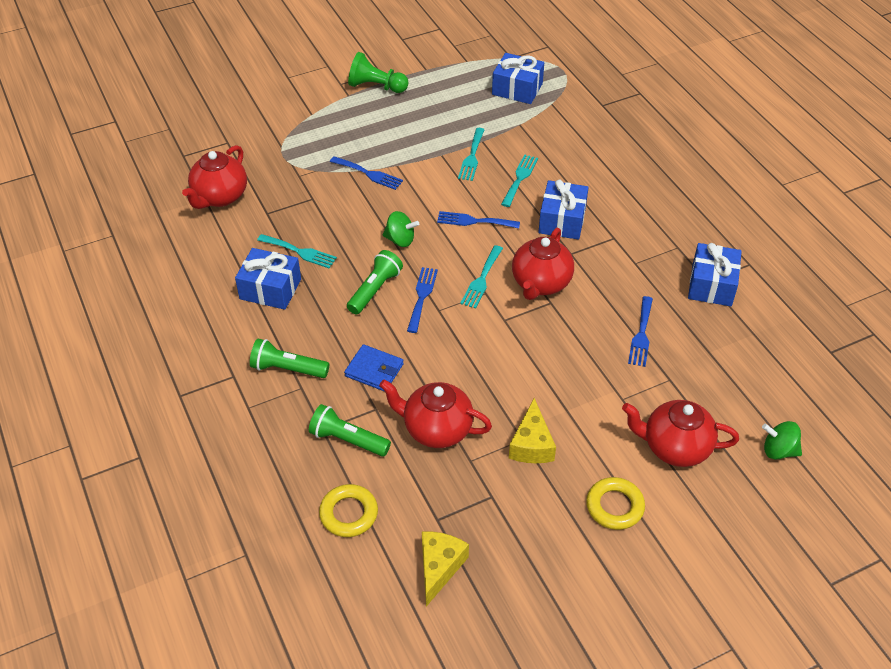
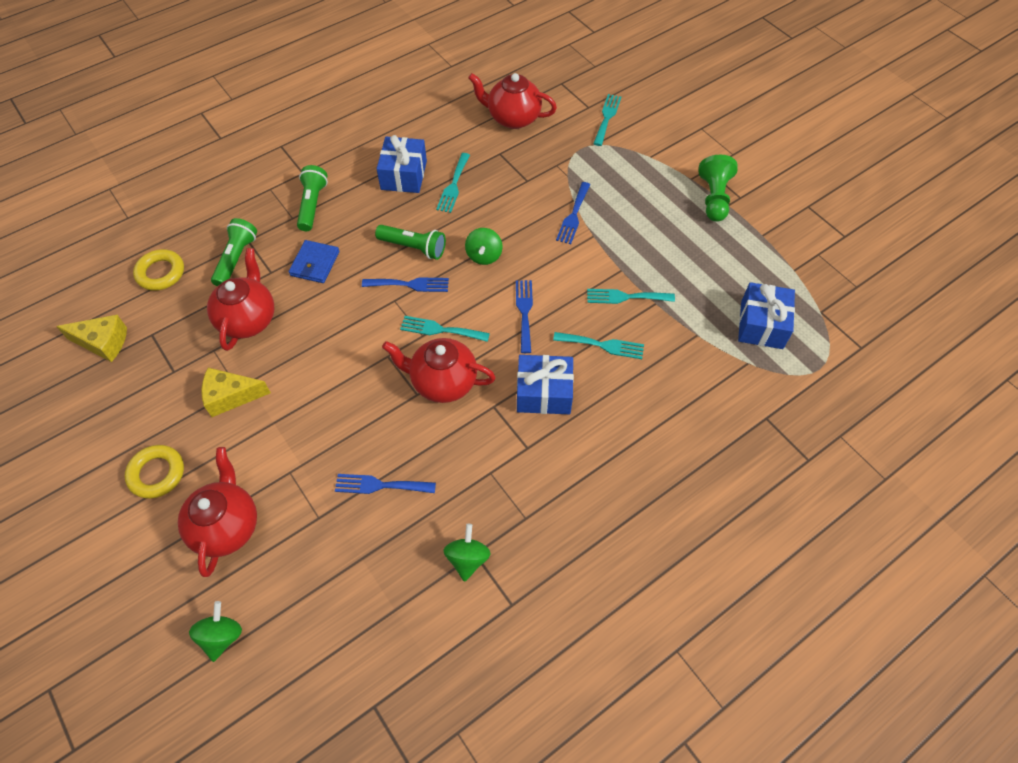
camera: 80 degrees right, 10 degrees up
(248, 132) = (607, 117): none -> turquoise fork
(711, 285) = (467, 559): blue gift -> green spinning top

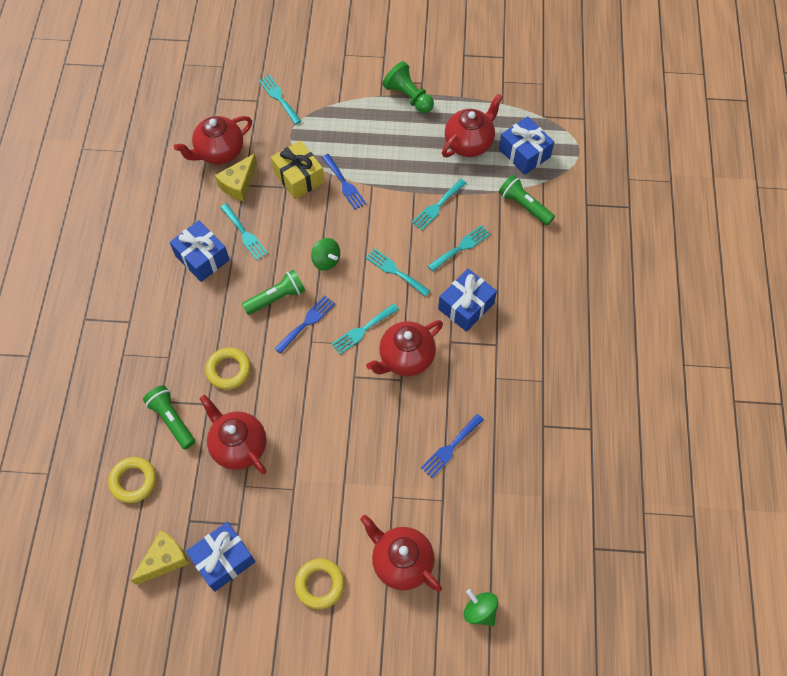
camera: 50 degrees left, 5 degrees up
(131, 383) = (223, 560): none -> blue gift
(231, 396) = (297, 498): yellow cheese -> yellow cheese (238, 184)
(312, 205) = (170, 336): green flashlight -> green flashlight (524, 206)
(315, 263) = (229, 370): blue wallet -> yellow ring
(467, 559) = (543, 432): green spinning top -> none
(524, 312) = (395, 271): blue fork -> turquoise fork
(545, 182) = (298, 177): none -> yellow gift
(720, 274) = (469, 143): none -> red teapot

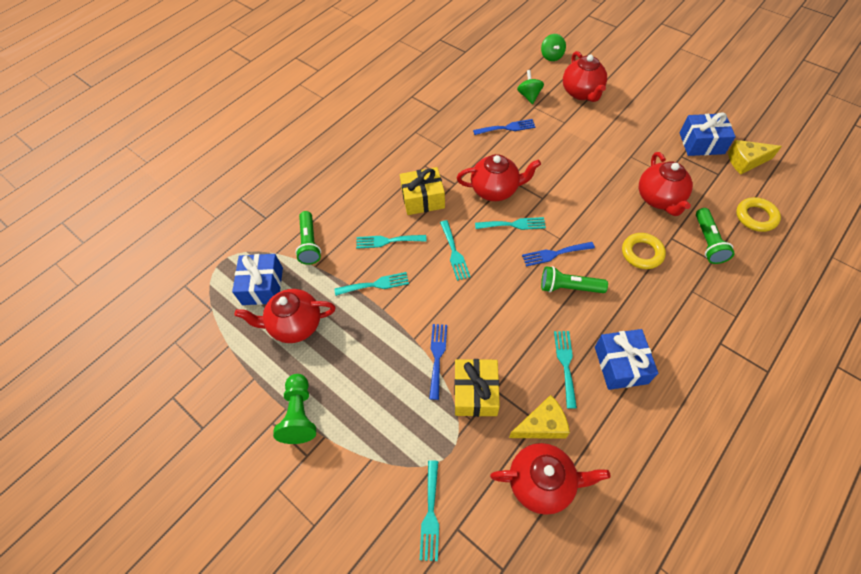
camera: 140 degrees left, 5 degrees down
(320, 584) = (641, 105): yellow ring -> none
(326, 260) = (505, 294): green spinning top -> green spinning top (529, 96)
(466, 306) = (423, 199): blue gift -> yellow gift

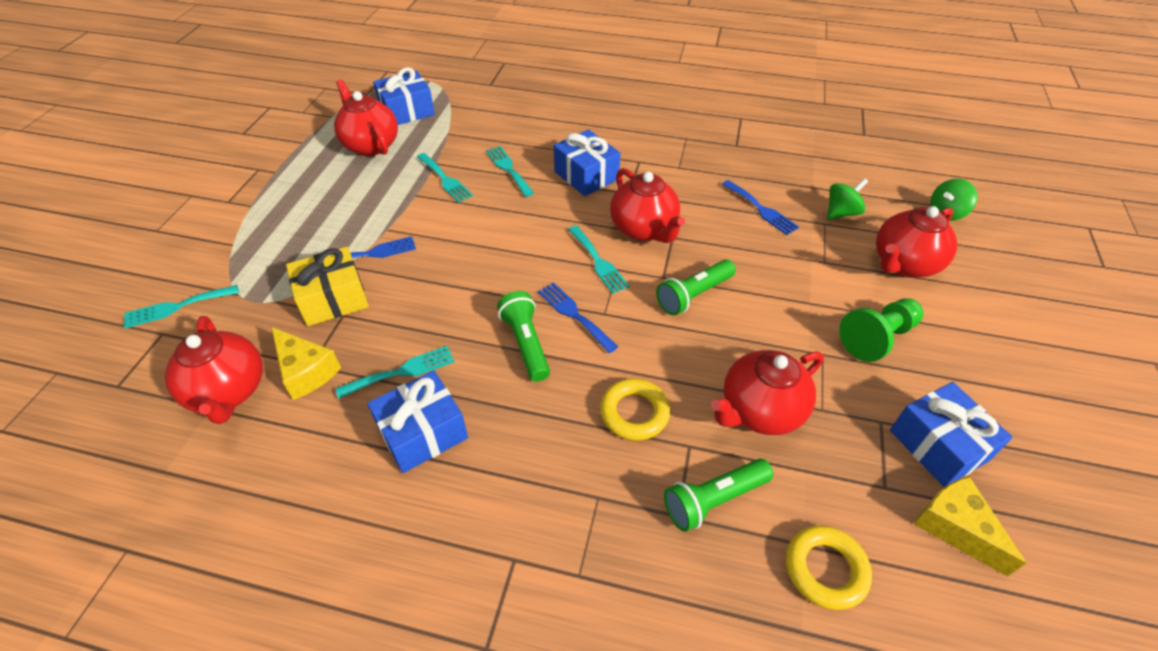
camera: 60 degrees right, 10 degrees down
(300, 414) = (271, 182): green pawn -> green pawn (877, 338)
(309, 243) = (473, 120): green flashlight -> green flashlight (693, 295)
(423, 199) = (586, 175): yellow gift -> blue gift
(454, 252) = (522, 224): turquoise fork -> none

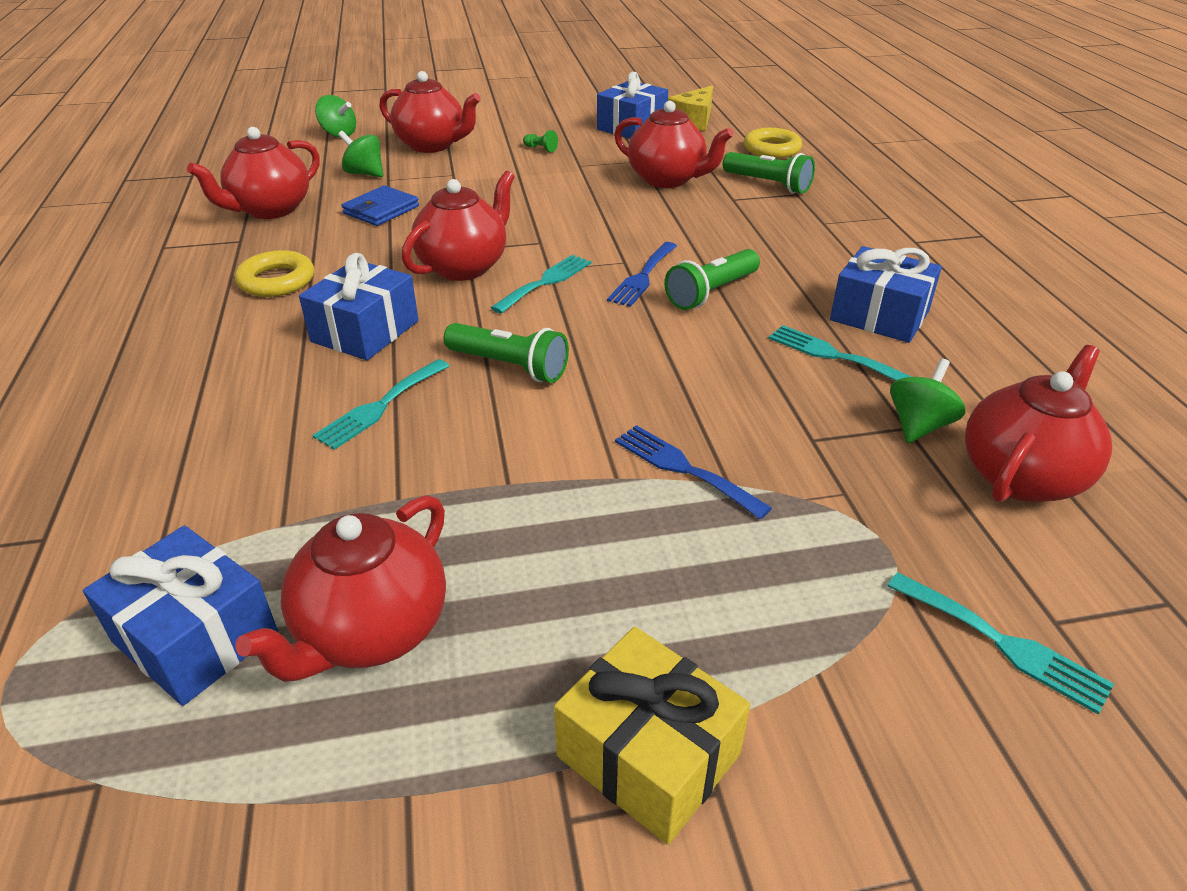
camera: 115 degrees left, 10 degrees down
(306, 371) = (918, 426): yellow cheese -> green spinning top
(333, 299) = (798, 462): yellow gift -> yellow gift (648, 755)
(445, 179) = (445, 466): turquoise fork -> none
(634, 413) = (728, 224): yellow ring -> yellow ring (277, 281)
(693, 295) = (554, 223): green flashlight -> green flashlight (509, 366)
(761, 209) = (381, 210): blue fork -> blue wallet
(783, 161) = (270, 210): none -> red teapot
(877, 338) = (540, 149): green pawn -> green pawn, size x0.44

